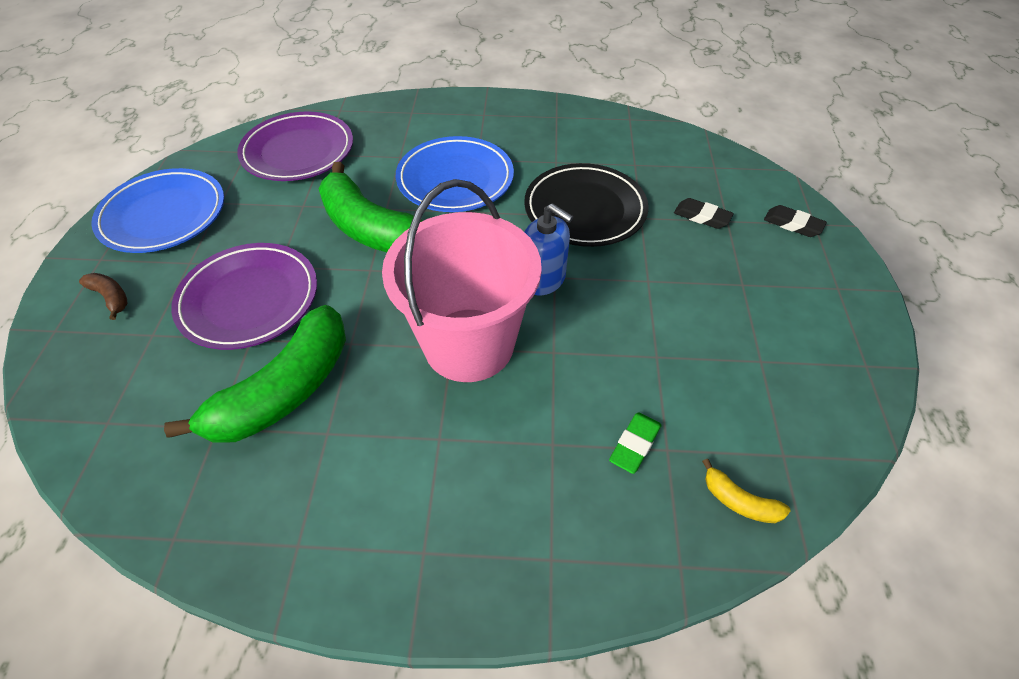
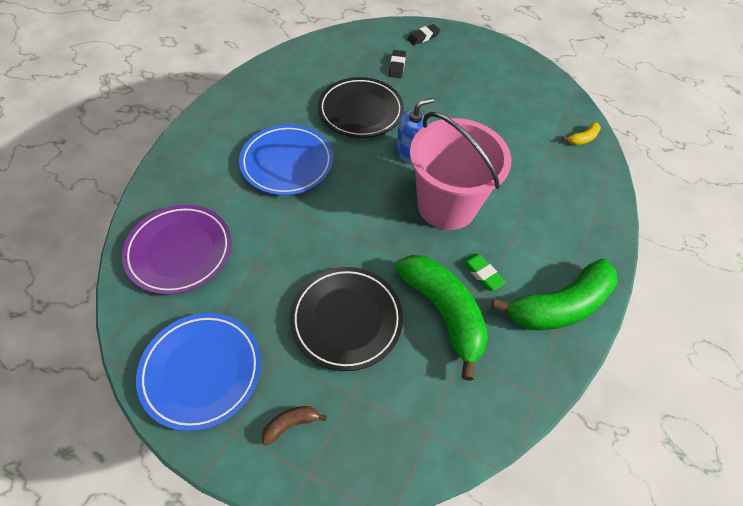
camera: 70 degrees left, 5 degrees up
(249, 300) = (346, 319): purple plate -> black plate
(371, 229) = (311, 226): green banana -> green banana (559, 306)
(634, 445) = (541, 161): green eraser -> green eraser (482, 273)
(702, 217) = (397, 66): black eraser -> black eraser turned 45 degrees counterclockwise

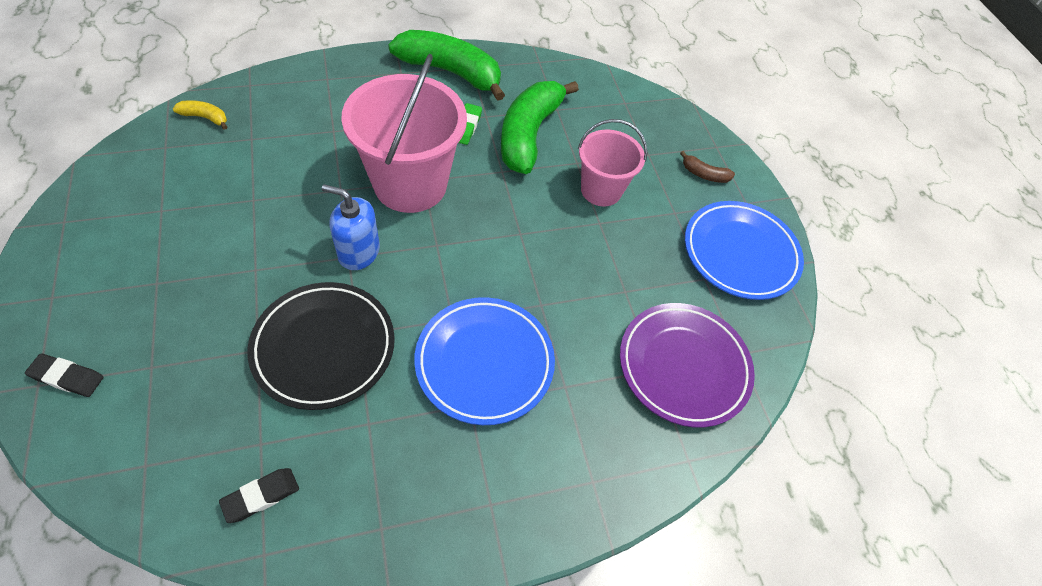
camera: 135 degrees left, 0 degrees up
(346, 319) = (601, 190): black plate -> pink bucket
(397, 66) = (182, 366): black eraser -> black eraser (261, 496)

